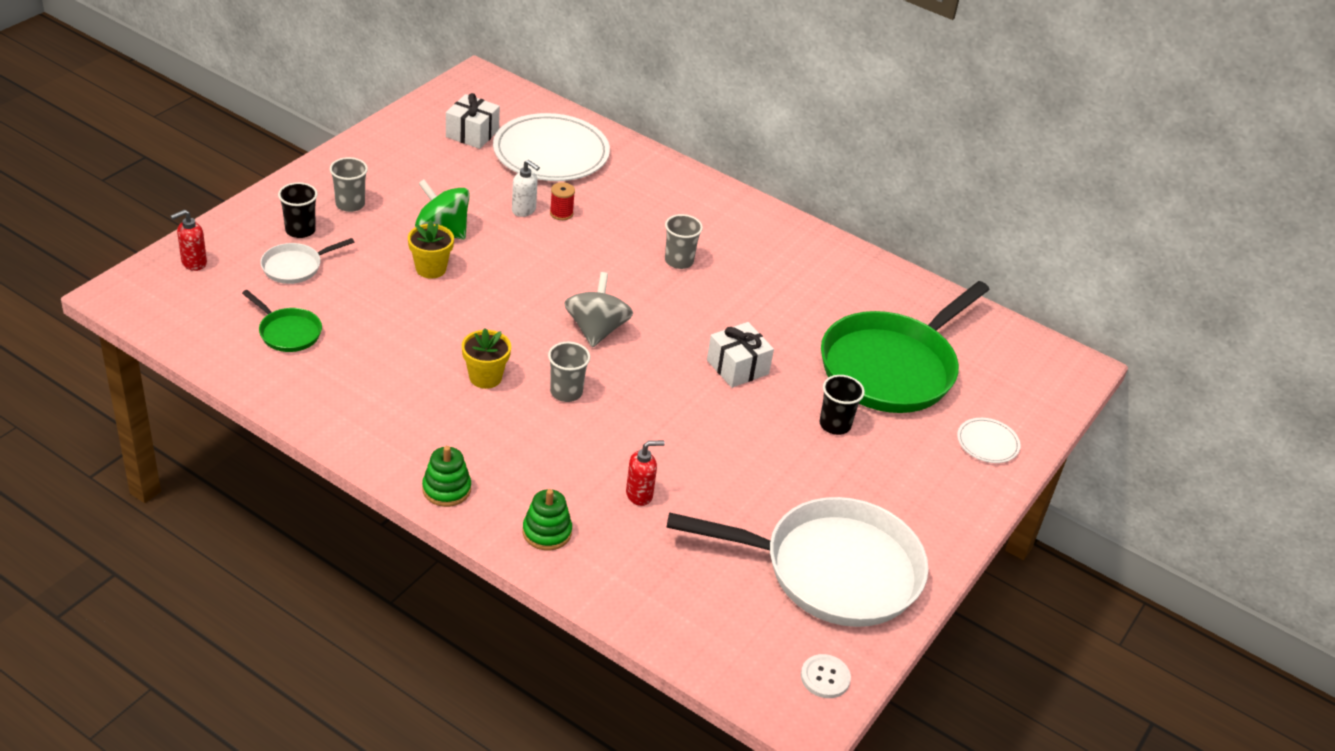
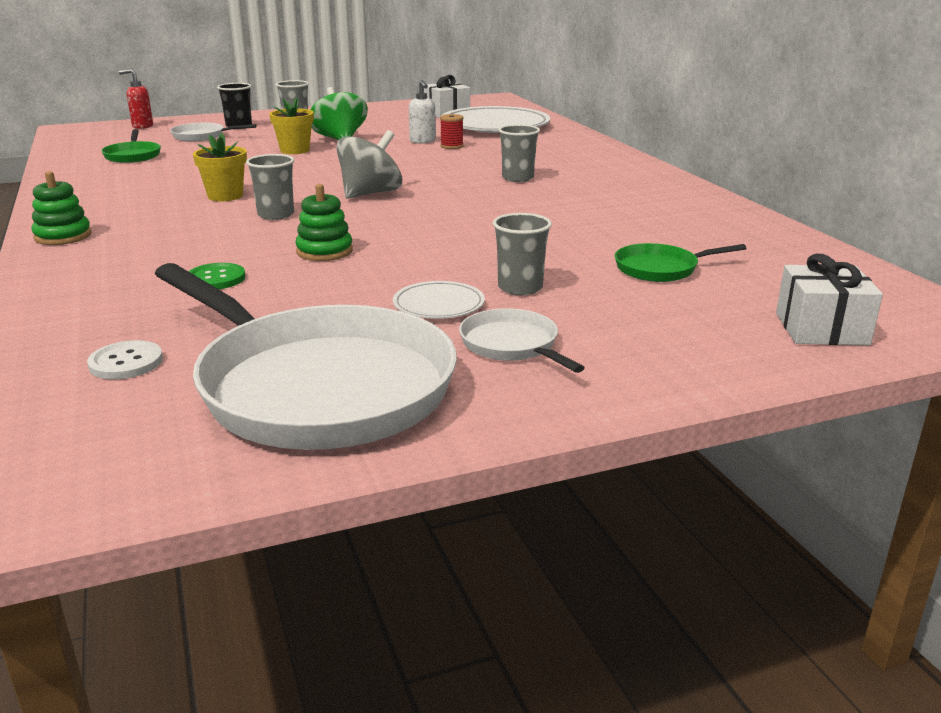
camera: 40 degrees right, 15 degrees down
(547, 532) = (83, 277): green stacking toy -> green stacking toy (324, 251)
(639, 495) = (216, 279): red soap dispenser -> green button
(737, 367) = (471, 234): white gift -> white gift (821, 329)
(825, 677) = (119, 477): white button -> white button (126, 362)
(835, 425) = (520, 288): black cup -> grey cup
(888, 488) = (512, 345): none -> white pan
(892, 367) = (660, 269): green pan -> green pan, size x0.43
(987, 443) = (720, 347): white plate -> white plate (438, 304)

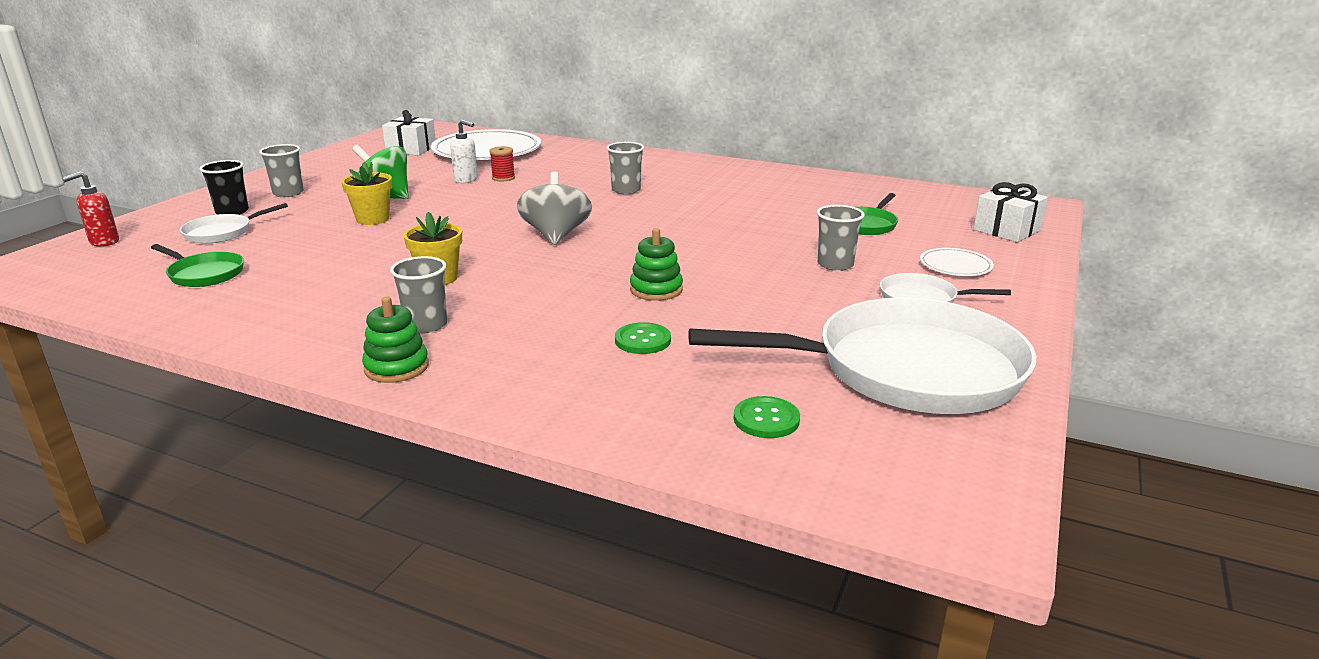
camera: 45 degrees left, 0 degrees up
(126, 362) = (766, 419): white button -> green button
(276, 215) = (533, 277): grey cup -> grey cup (426, 325)
(438, 304) = (825, 293): white plate -> white plate (955, 266)

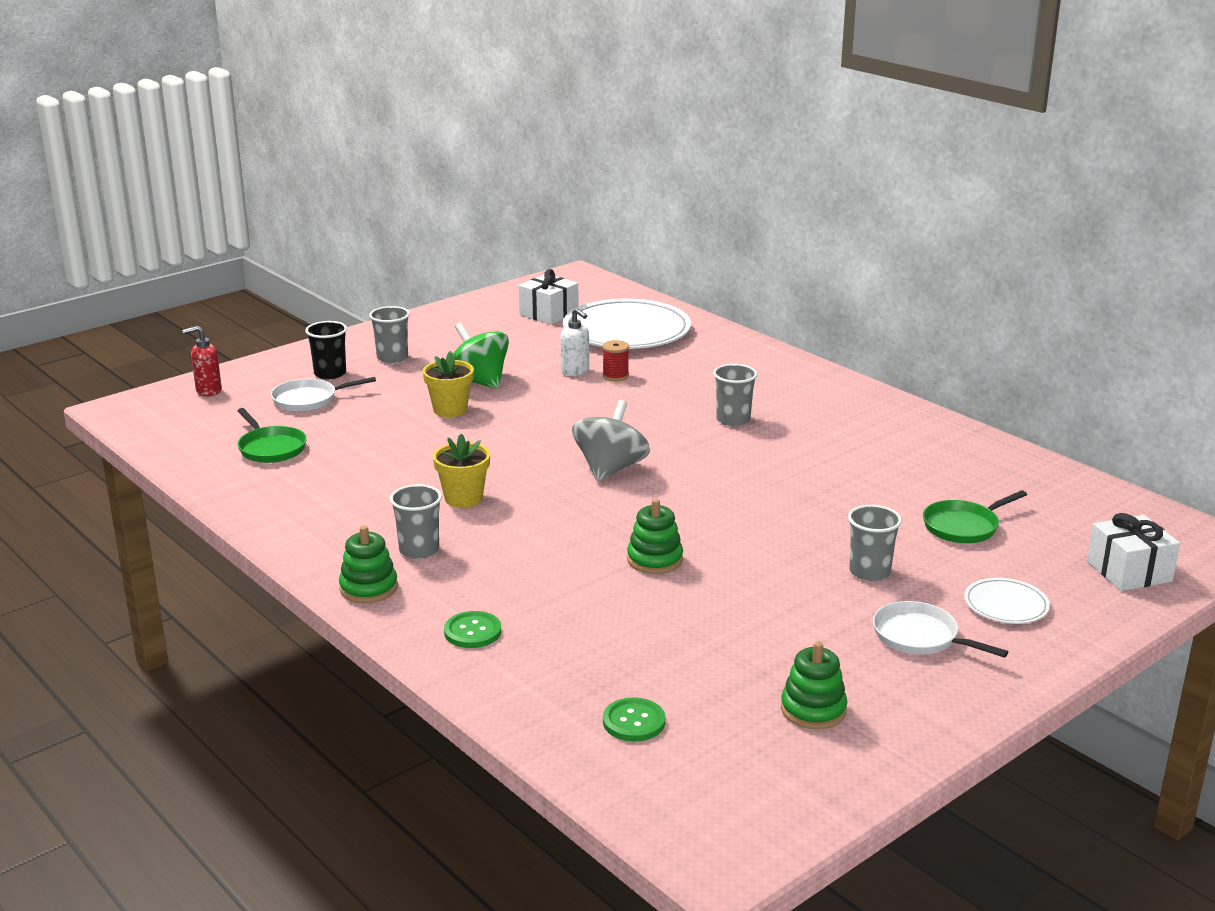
camera: 25 degrees right, 0 degrees up
(642, 340) = (594, 614): green button -> green button (472, 631)
(906, 370) = (813, 710): white pan -> green stacking toy

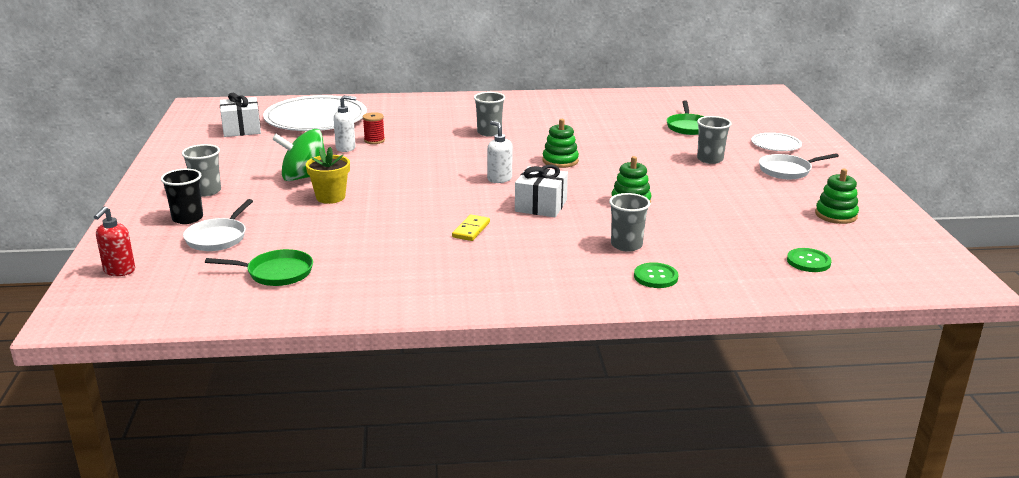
camera: 55 degrees left, 0 degrees up
(368, 588) = (555, 294): green stacking toy -> green stacking toy (560, 161)
(419, 550) = (524, 263): grey cup -> grey cup (626, 245)
(463, 498) = (471, 230): yellow flower pot -> yellow domino
(610, 469) = (499, 179): grey spinning top -> white soap dispenser
(1129, 571) = (771, 114): white gift -> white gift (541, 206)

